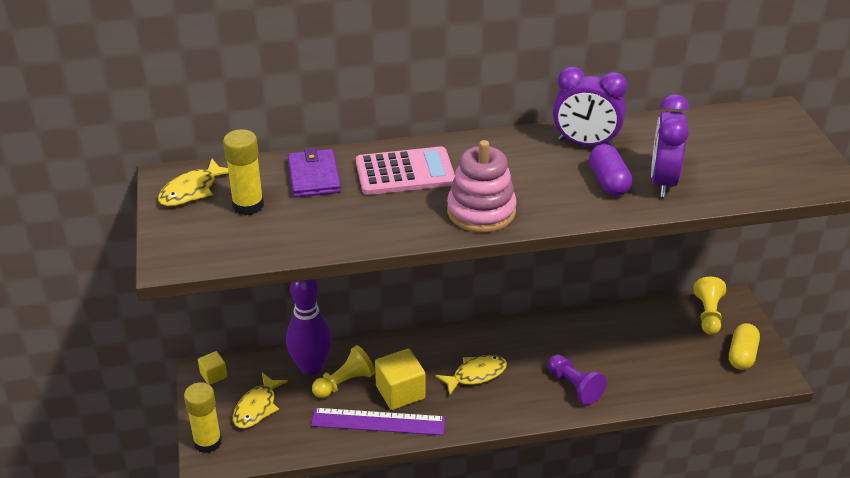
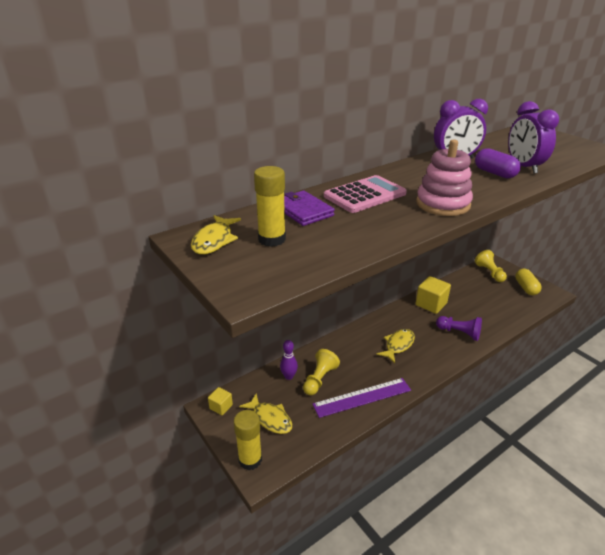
camera: 25 degrees left, 5 degrees down
(257, 407) = (270, 418): yellow fish -> yellow fish turned 45 degrees counterclockwise
(311, 367) = (289, 376): purple bowling pin -> purple bowling pin, size x0.51
(400, 392) = (361, 372): yellow cube -> yellow cube (431, 304)

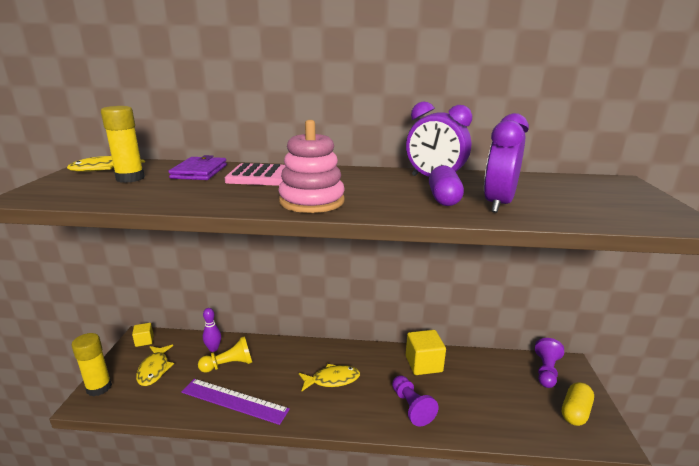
camera: 40 degrees right, 10 degrees down
(489, 273) = (546, 371): yellow pawn -> purple pawn

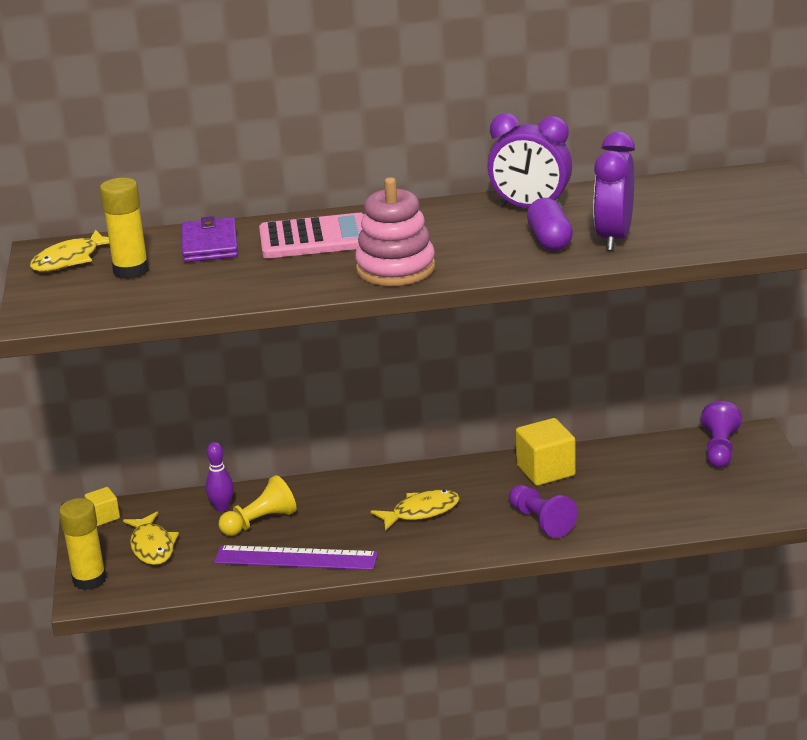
camera: 10 degrees left, 5 degrees up
(575, 412) = (755, 488): yellow capsule -> none

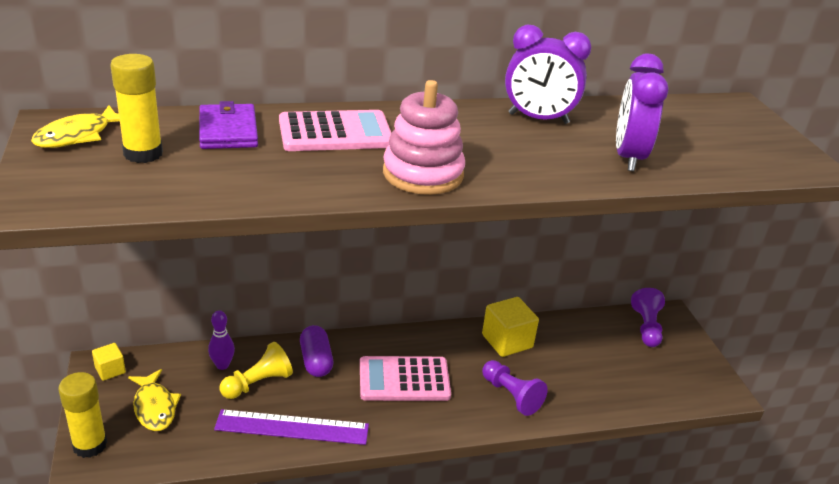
camera: 10 degrees left, 5 degrees up
(421, 512) = (404, 379): yellow fish -> pink calculator
(549, 240) = (567, 154): purple capsule -> purple capsule (316, 361)

